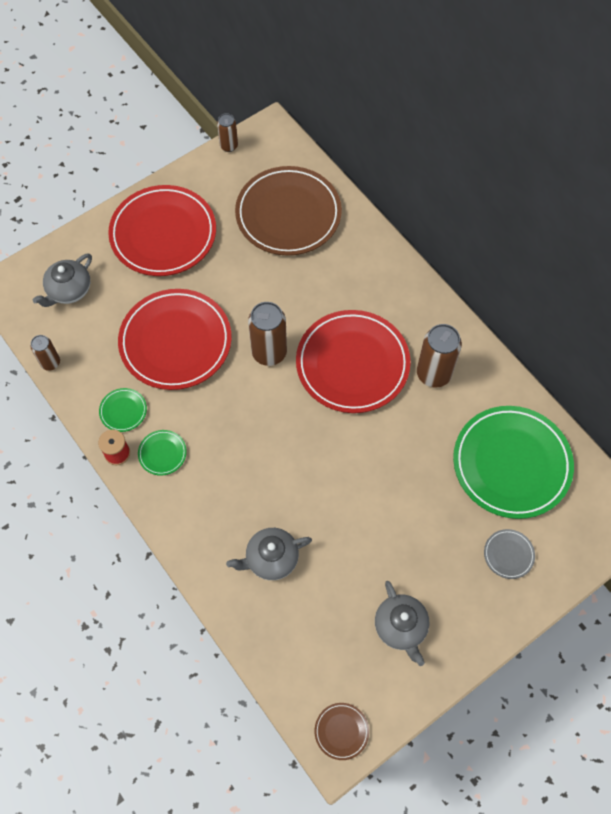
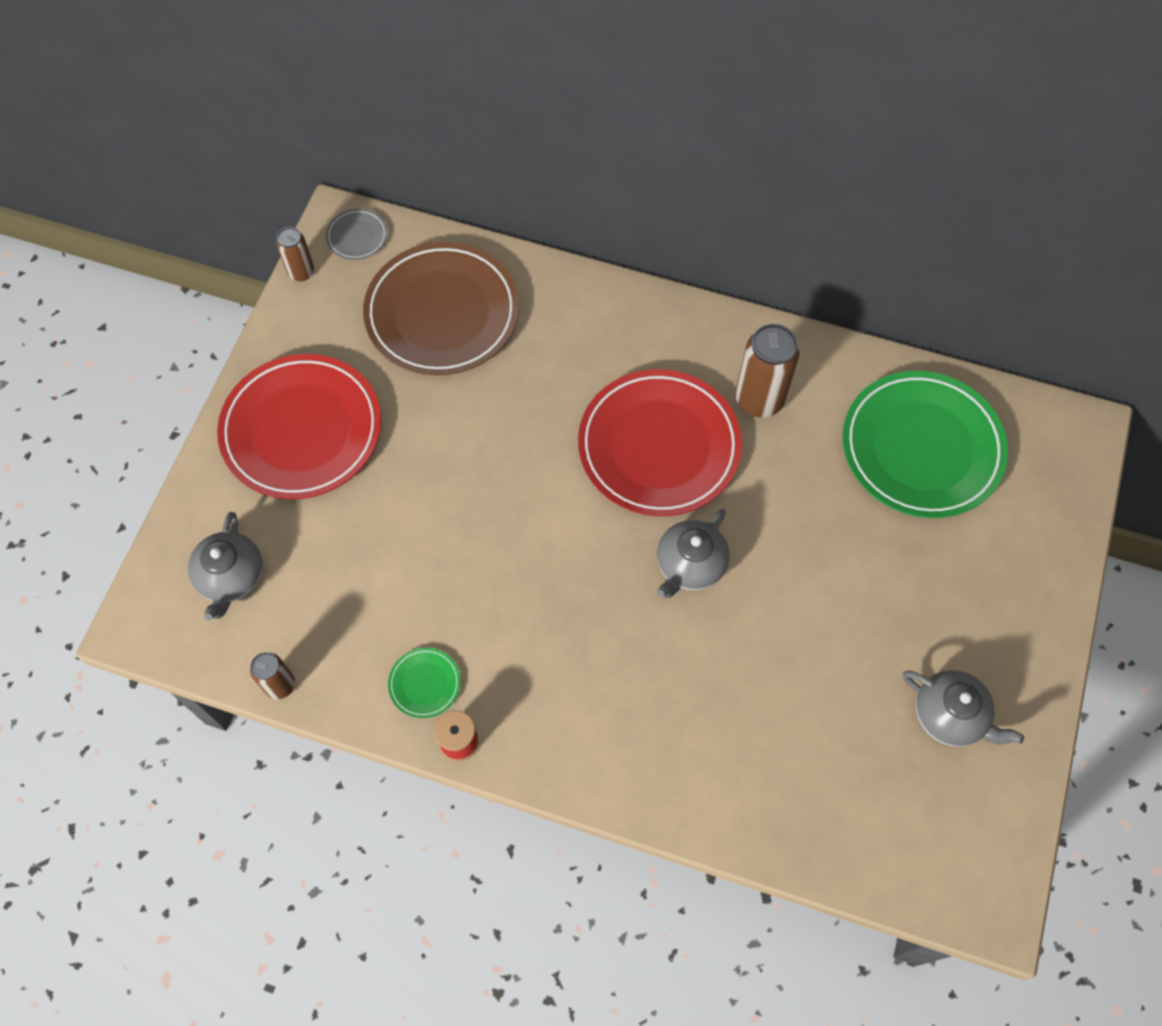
camera: 35 degrees left, 0 degrees up
(162, 453) = (516, 703): green plate -> none
(175, 342) = (424, 555): red plate -> none
(269, 352) = (550, 495): brown can -> none
(271, 558) = (746, 740): grey teapot -> grey teapot (690, 565)
(341, 731) = (981, 884): brown plate -> none
(508, 554) = (997, 552): grey plate -> grey plate (357, 236)

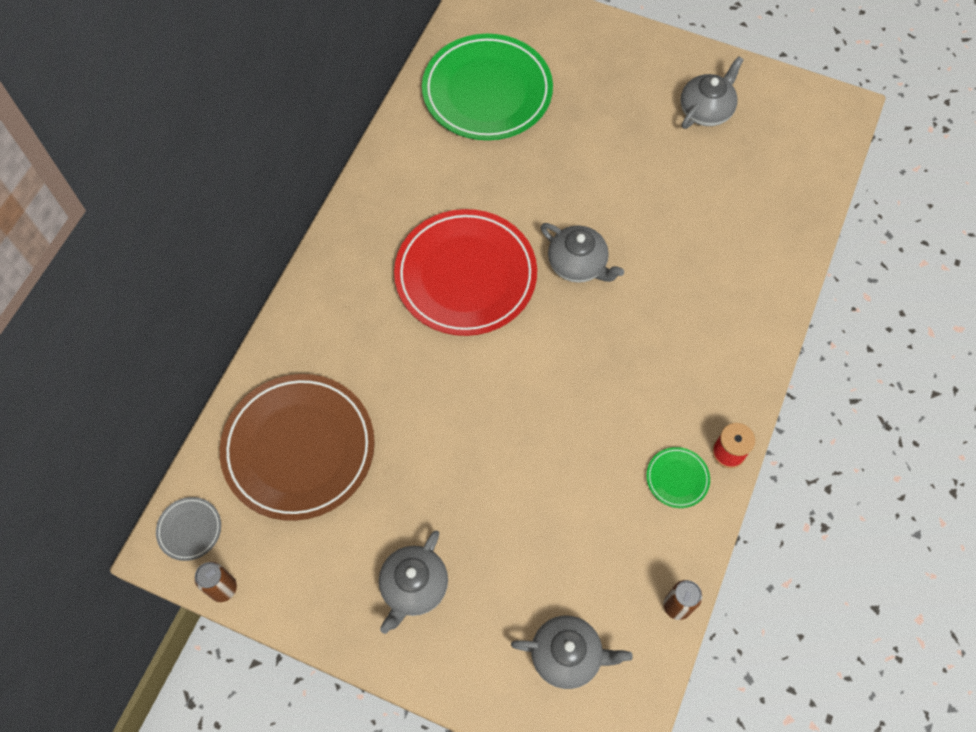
camera: 85 degrees left, 0 degrees up
(302, 430) = (413, 587): red plate -> grey teapot
(759, 400) = (429, 196): brown can -> none

